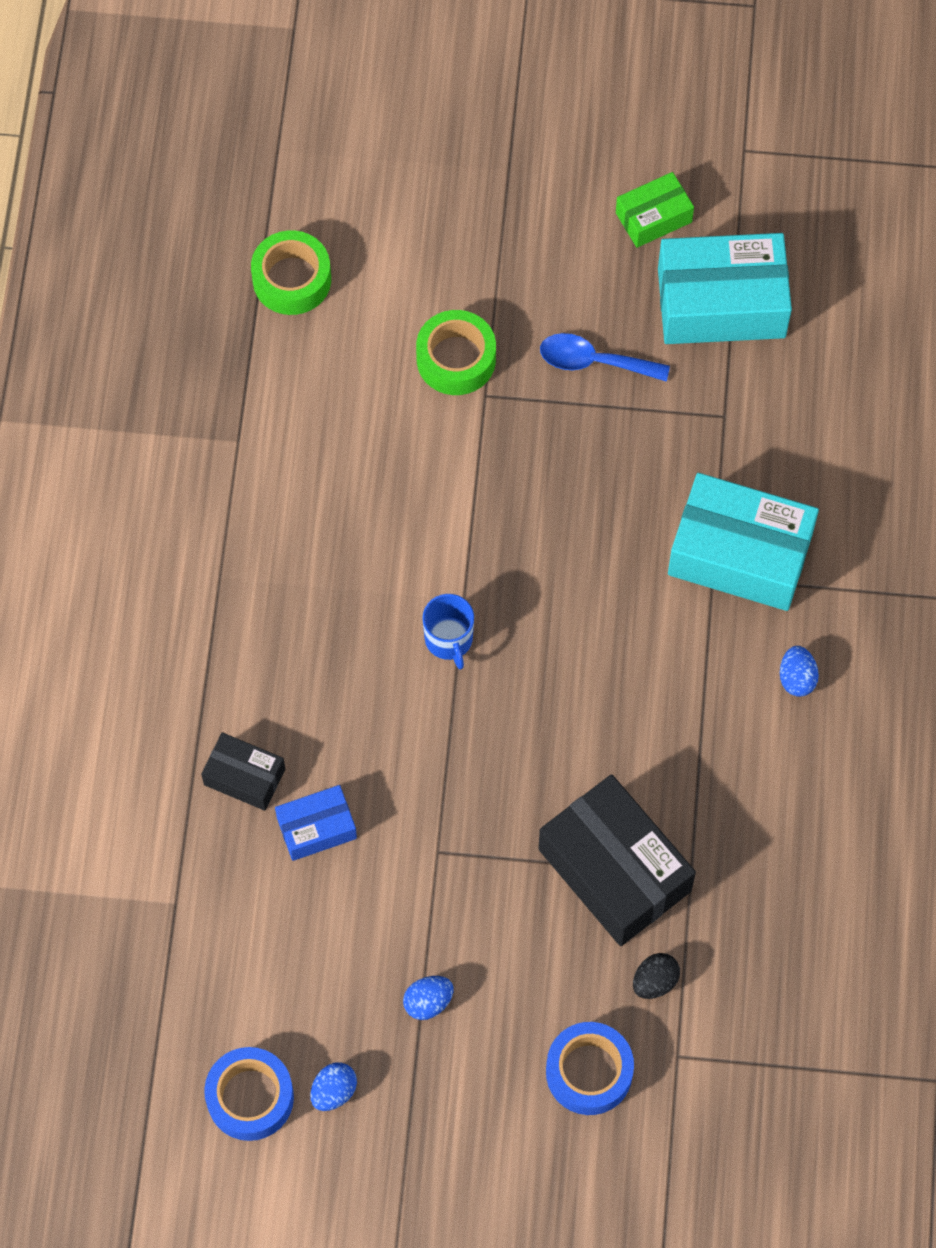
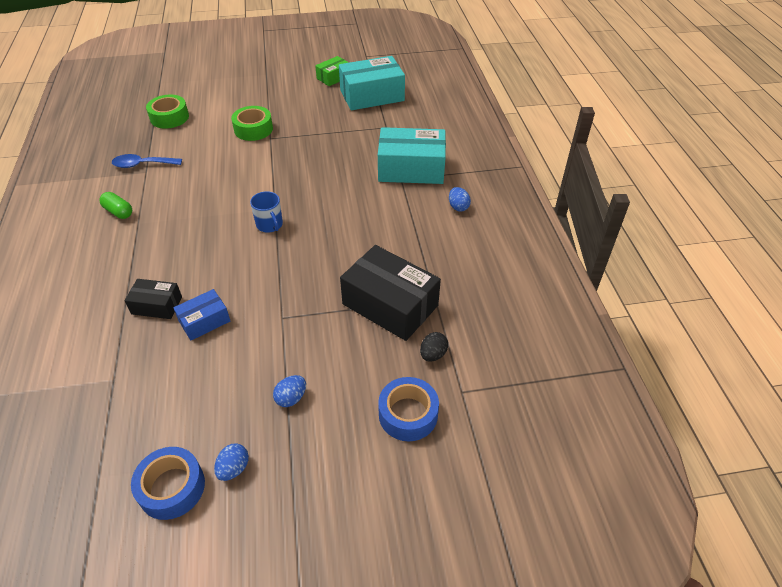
camera: 15 degrees left, 20 degrees down
(187, 540) = (118, 212): none -> green capsule
(593, 361) = (319, 120): blue spoon -> blue spoon (142, 165)

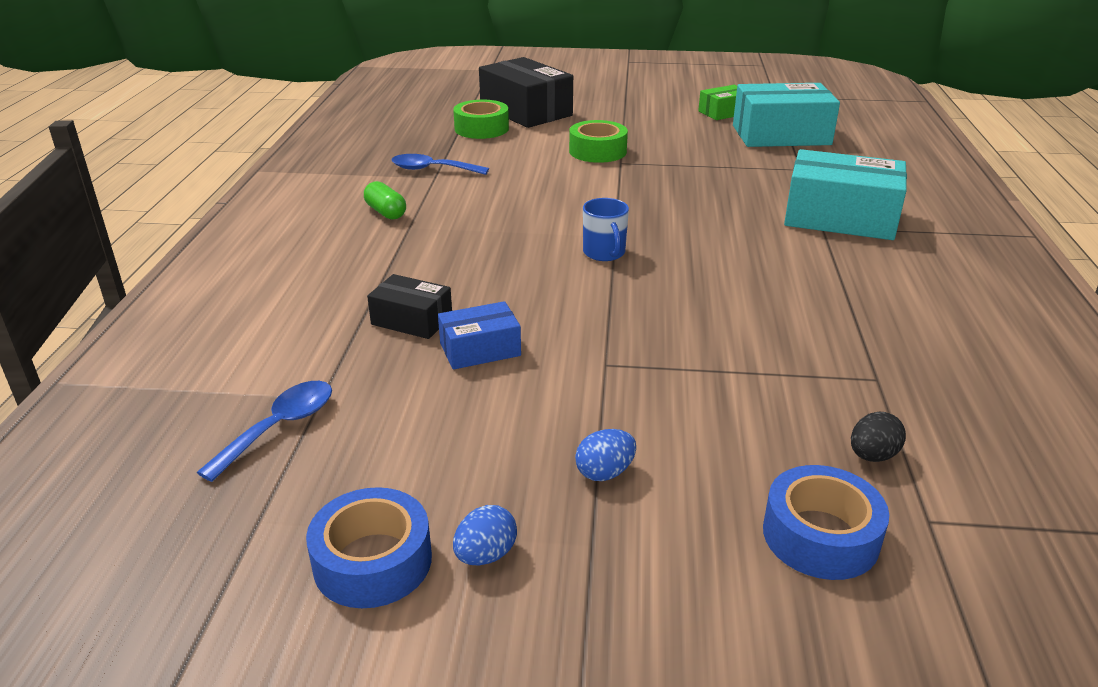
camera: 15 degrees right, 15 degrees down
(93, 407) = (280, 427): none -> blue spoon
(390, 305) = (794, 375): black box -> black box (526, 111)
(458, 207) = (921, 270): blue egg -> none

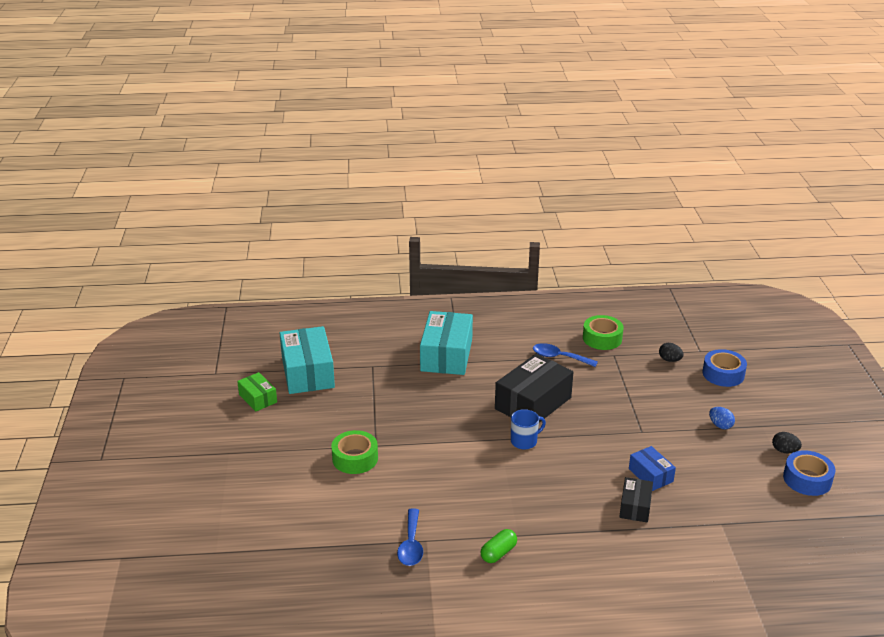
camera: 100 degrees left, 0 degrees up
(280, 427) = (751, 531): blue spoon -> blue spoon (559, 357)
(481, 129) = (310, 532): green tape -> green tape (602, 338)
(485, 555) = (784, 451): blue egg -> black egg
(526, 111) = (260, 511): black box -> black box (533, 403)

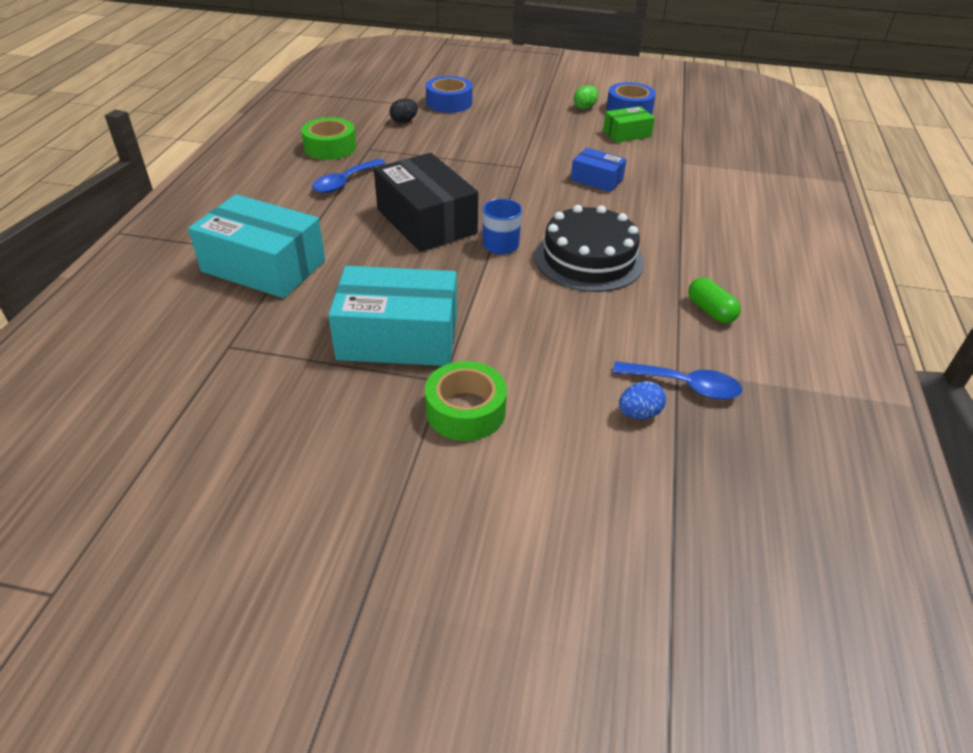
camera: 75 degrees left, 10 degrees up
(258, 398) = (207, 523): green box -> green box (626, 134)
(307, 372) = (179, 431): turquoise box -> turquoise box (398, 337)
(530, 485) = (588, 259): none -> black cake
(635, 507) = (646, 201): black box -> none
(650, 475) = (596, 179): blue box -> blue box turned 45 degrees clockwise
(720, 425) = (532, 125): blue egg -> blue egg (639, 413)
(784, 451) = (585, 107): black egg -> green egg

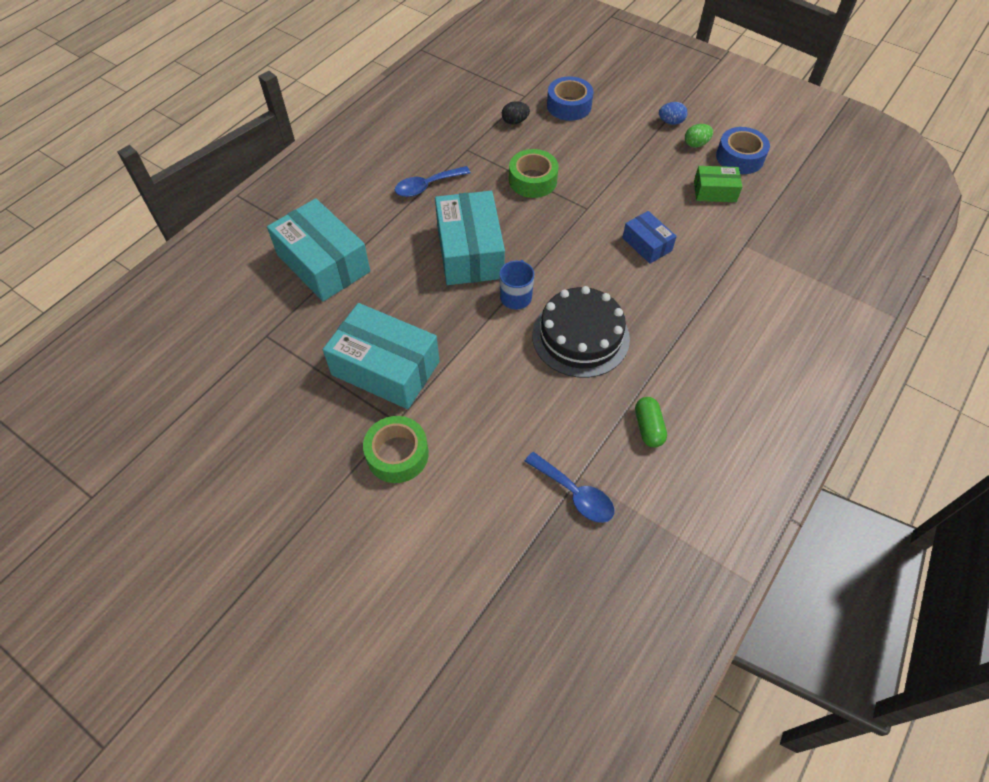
camera: 25 degrees right, 15 degrees up
(330, 147) = (435, 139): green tape -> green tape (532, 180)
(426, 221) = (470, 251): black box -> turquoise box
(639, 413) = (522, 505): blue egg -> blue egg (671, 122)

